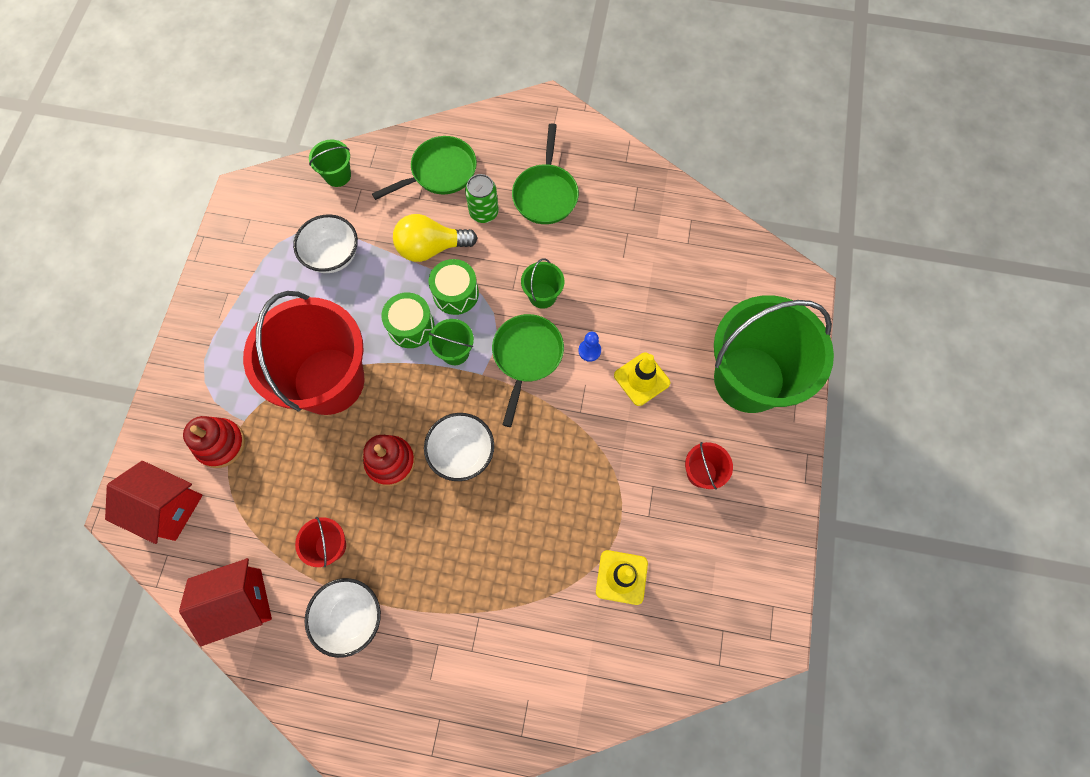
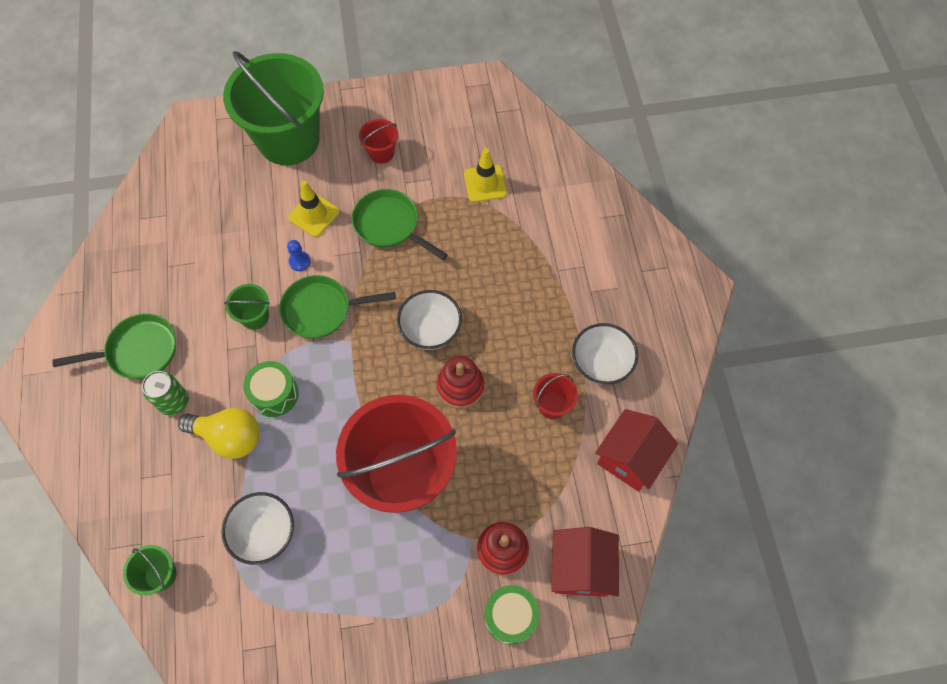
camera: 110 degrees left, 5 degrees down
(241, 602) = (630, 458): red house -> red house turned 75 degrees clockwise
(411, 326) = (322, 422): green drum -> green drum (510, 616)
(431, 248) = (229, 437): yellow light bulb -> yellow light bulb turned 45 degrees counterclockwise
(440, 172) = (133, 464): green pan -> green pan (390, 225)
(455, 352) = (336, 372): green bucket -> none

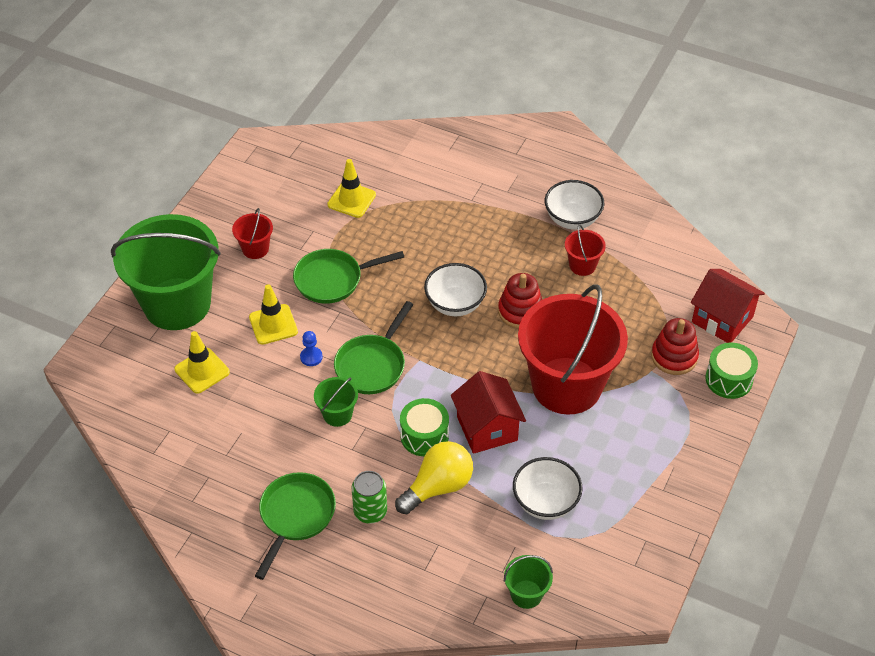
camera: 55 degrees left, 15 degrees down
(236, 198) = (202, 371): none -> yellow traffic cone
(630, 458) = (660, 245): red house -> red house (487, 428)

